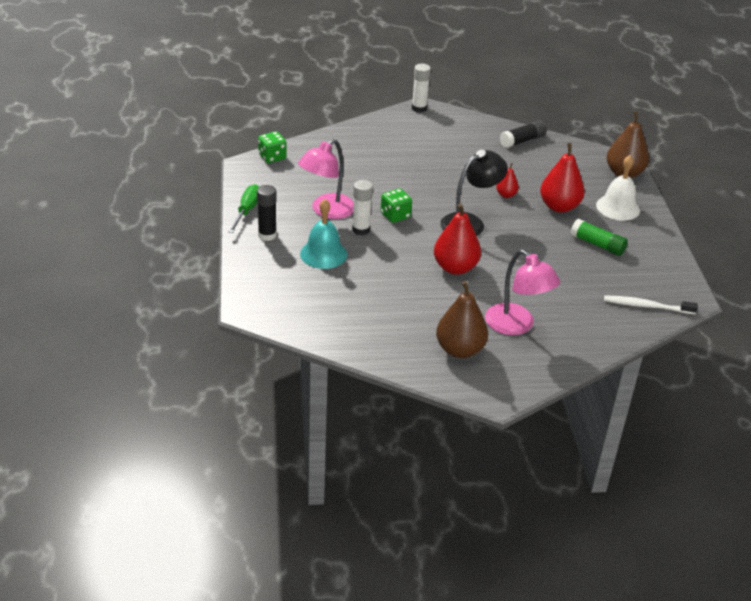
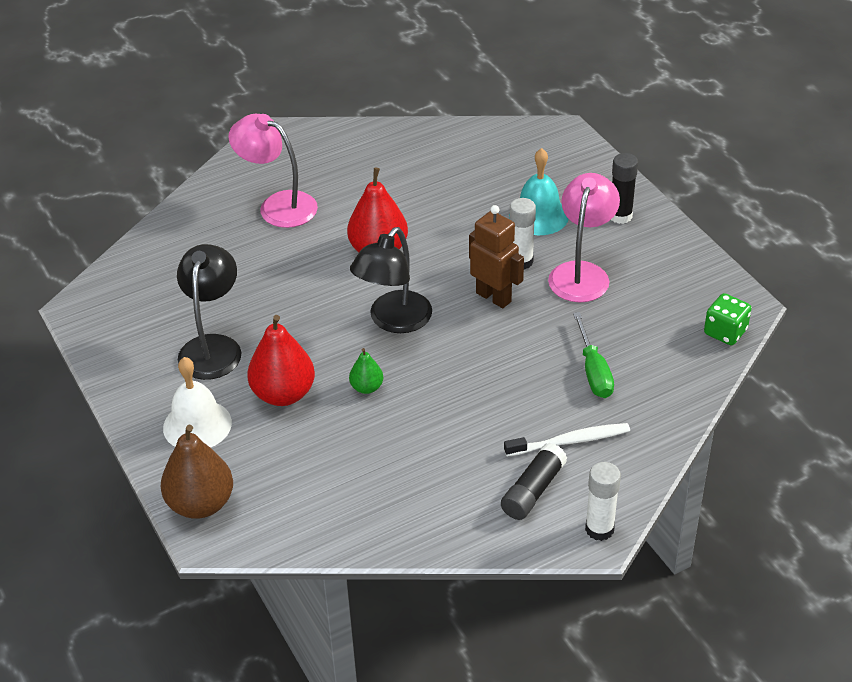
camera: 160 degrees right, 5 degrees up
(247, 211) = (674, 239): green screwdriver -> green screwdriver (593, 371)
(395, 216) = (494, 297): green dice -> brown robot
(460, 350) = (326, 162): brown pear -> none
(506, 195) = (366, 387): red pear -> green pear
(522, 141) = (389, 517): black glue stick -> black glue stick (533, 490)
(597, 244) = (213, 347): green glue stick -> black lamp
(646, 306) = (133, 278): white toothbrush -> white toothbrush (570, 441)

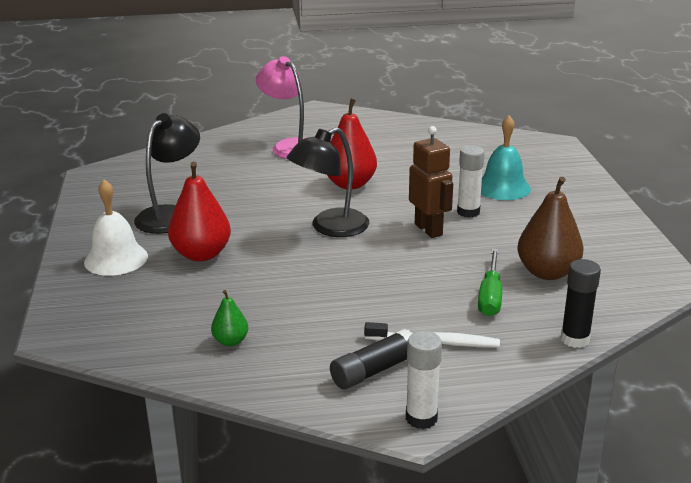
camera: 20 degrees right, 15 degrees down
(200, 504) = (72, 310): brown pear -> brown pear (547, 272)
(366, 387) = (274, 265): green pear -> green pear (230, 341)
(582, 273) = (520, 229): pink lamp -> none
(620, 216) = (578, 200): black glue stick -> black glue stick (575, 339)
(725, 332) = (640, 295): green dice -> none

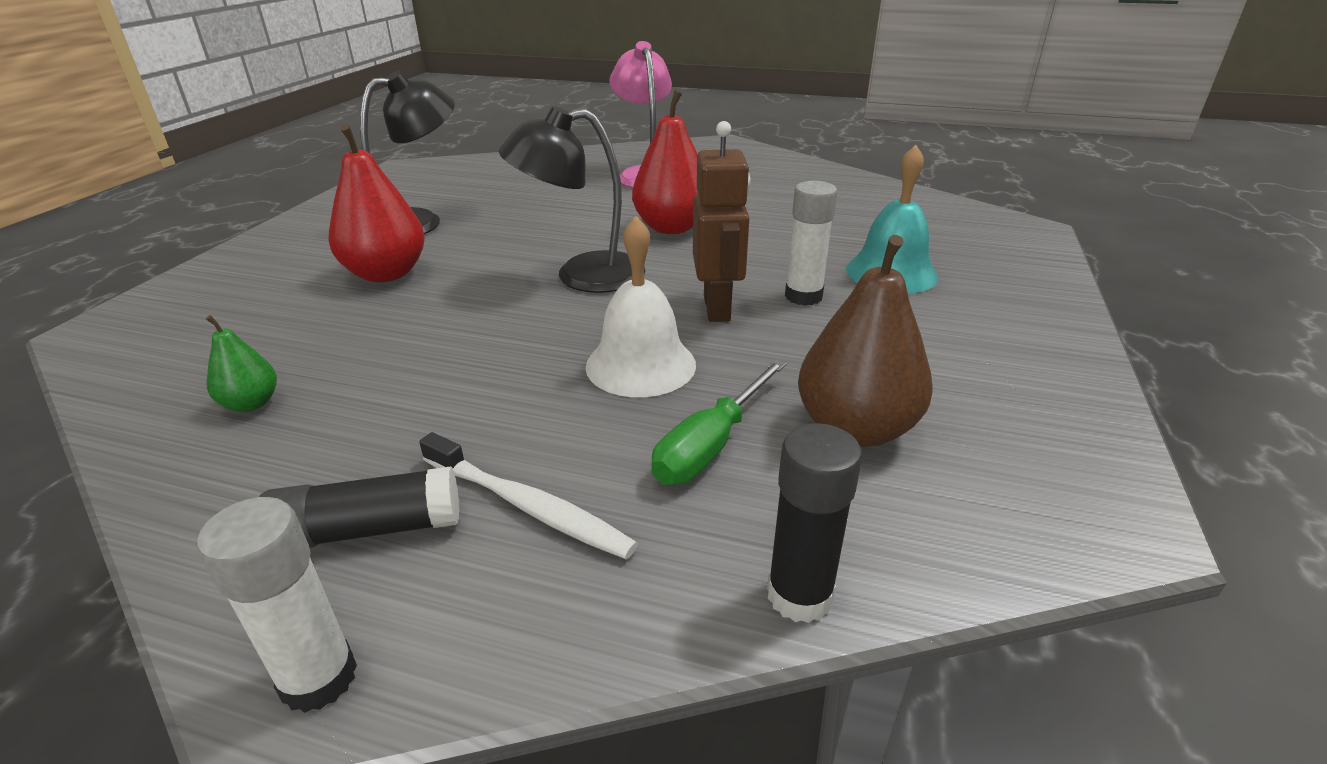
camera: 25 degrees right, 5 degrees up
(116, 259) = (291, 257): white bell -> white bell (640, 365)

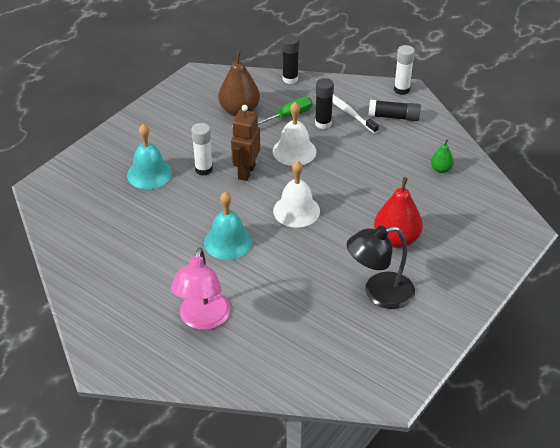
camera: 160 degrees left, 10 degrees up
(582, 276) = (296, 211): black lamp -> white bell
(598, 449) = (323, 123): none -> black glue stick
(671, 227) = (228, 242): red pear -> turquoise bell

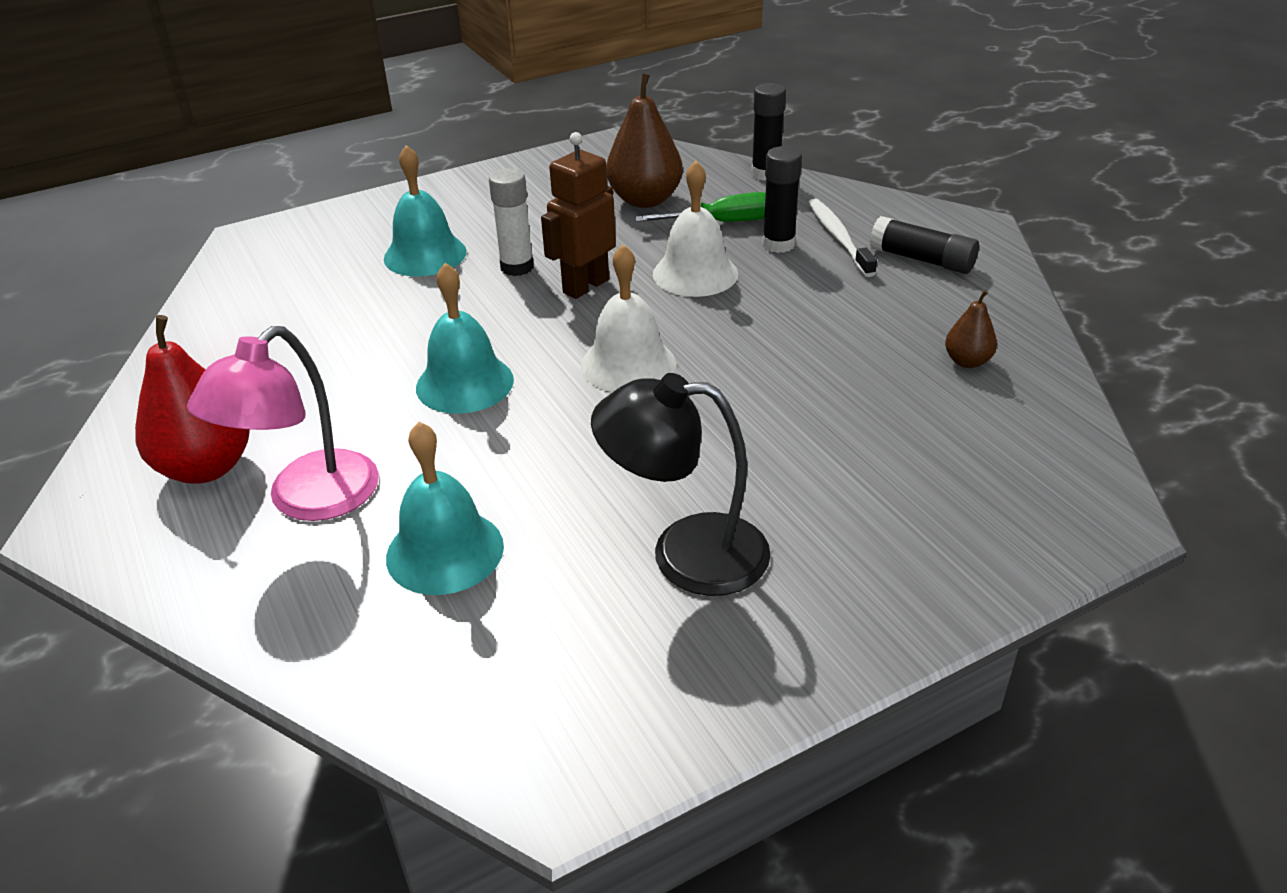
camera: 25 degrees right, 5 degrees down
(281, 323) = (445, 551): none -> turquoise bell
(396, 239) = (791, 461): red pear -> red pear (206, 467)
(401, 90) = (964, 223): white glue stick -> none
(441, 169) = (967, 361): green pear -> brown pear

